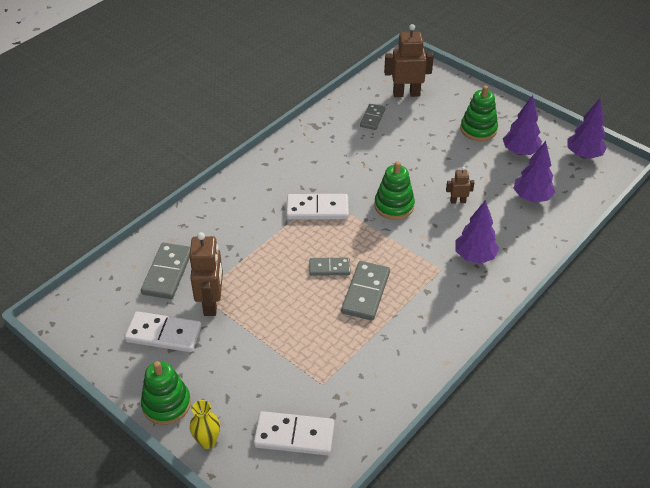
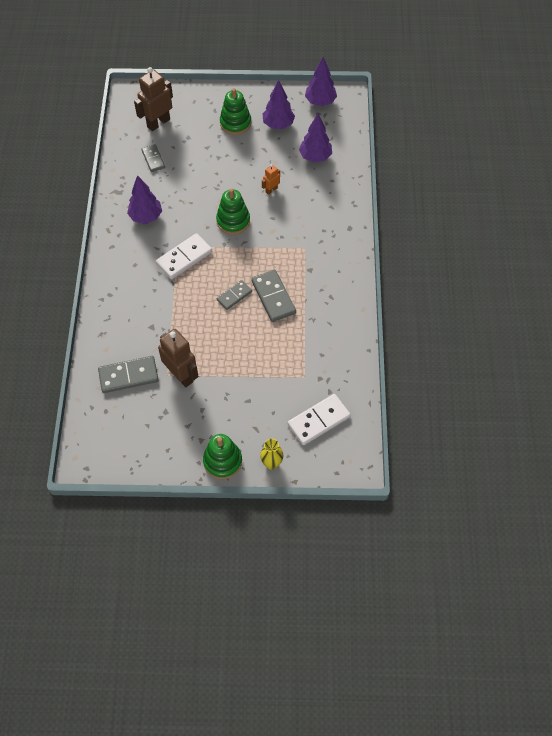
camera: 40 degrees left, 15 degrees up
(164, 334) = (172, 418): white domino -> none
(167, 273) = (128, 375): grey domino -> grey domino turned 75 degrees counterclockwise
(458, 201) = (271, 190): brown robot -> orange robot
(474, 256) = (317, 225): purple tree -> purple tree (146, 216)

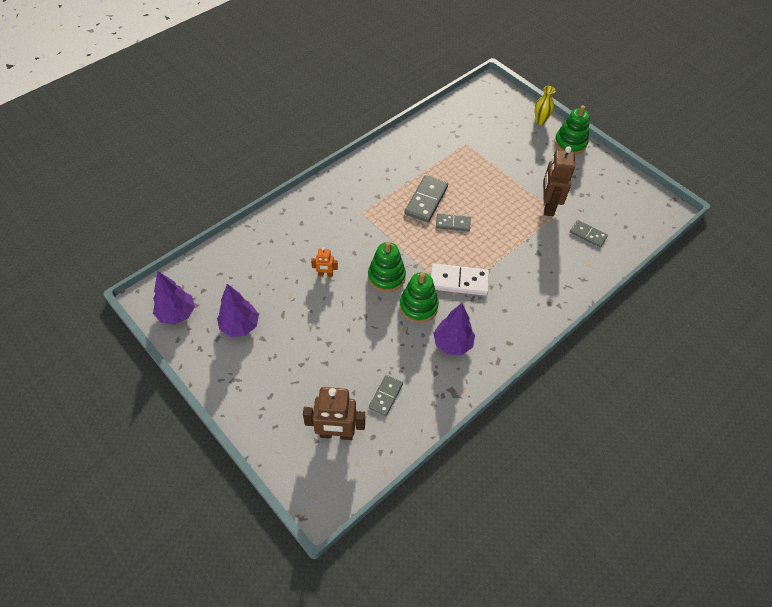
camera: 135 degrees left, 5 degrees down
(128, 375) = (588, 235): grey domino -> grey domino, size x0.62
(235, 123) = (271, 363): green stacking toy -> green stacking toy (418, 306)
(315, 157) = (255, 270): purple tree -> none
(318, 420) = (485, 118): white domino -> none

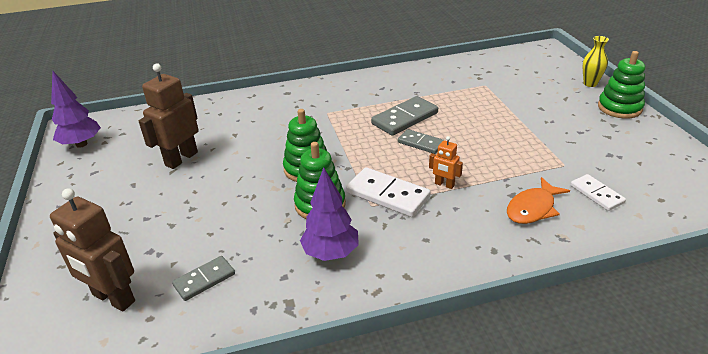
camera: 30 degrees right, 20 degrees down
(240, 326) = (123, 168): purple tree -> none
(325, 274) = (245, 151): orange robot -> orange robot (444, 185)
(548, 206) = (555, 155): brown robot -> brown robot (181, 159)
(556, 260) = (533, 208): none -> orange fish
(588, 235) = (596, 194): grey domino -> white domino

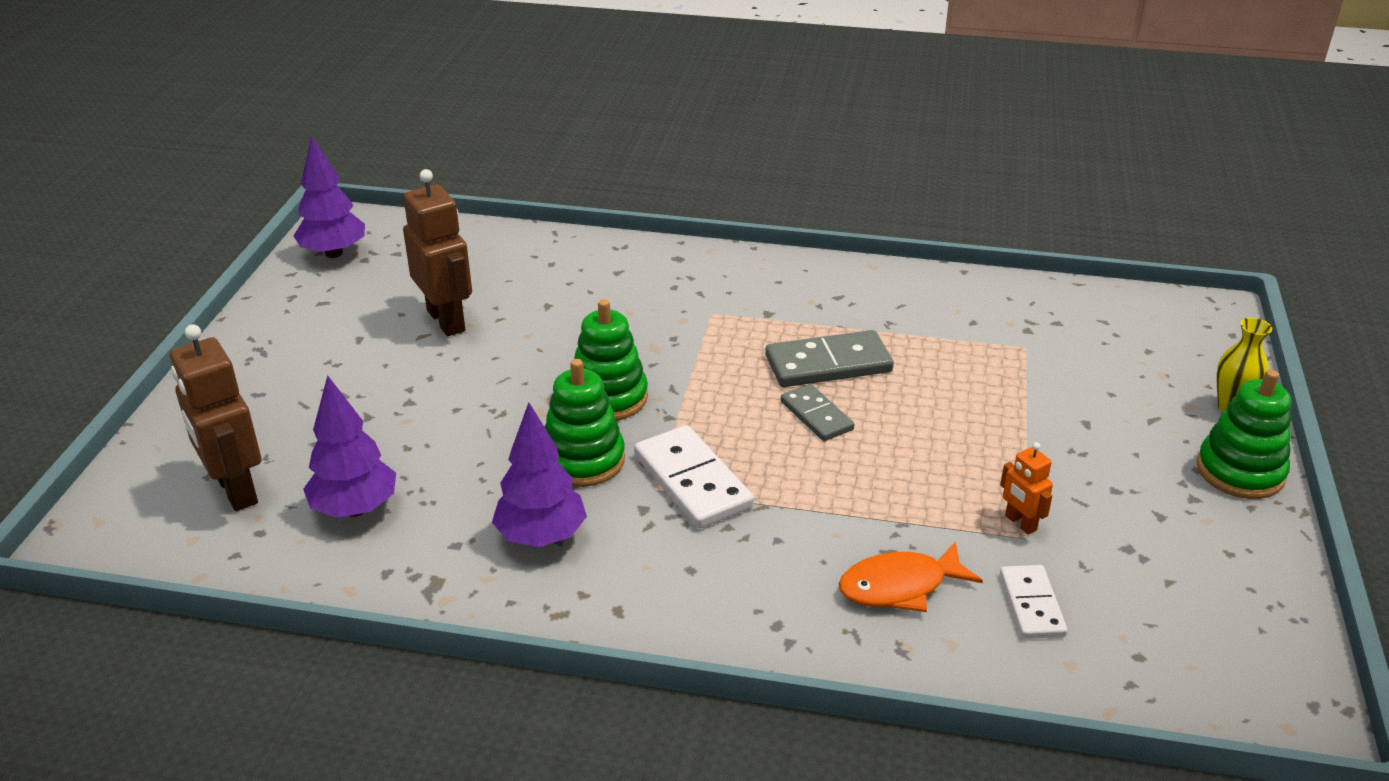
camera: 25 degrees right, 0 degrees up
(181, 159) = (446, 320): brown robot -> brown robot turned 90 degrees clockwise
(204, 280) = (355, 509): grey domino -> purple tree
(444, 185) = (793, 497): orange robot -> orange robot (1020, 523)

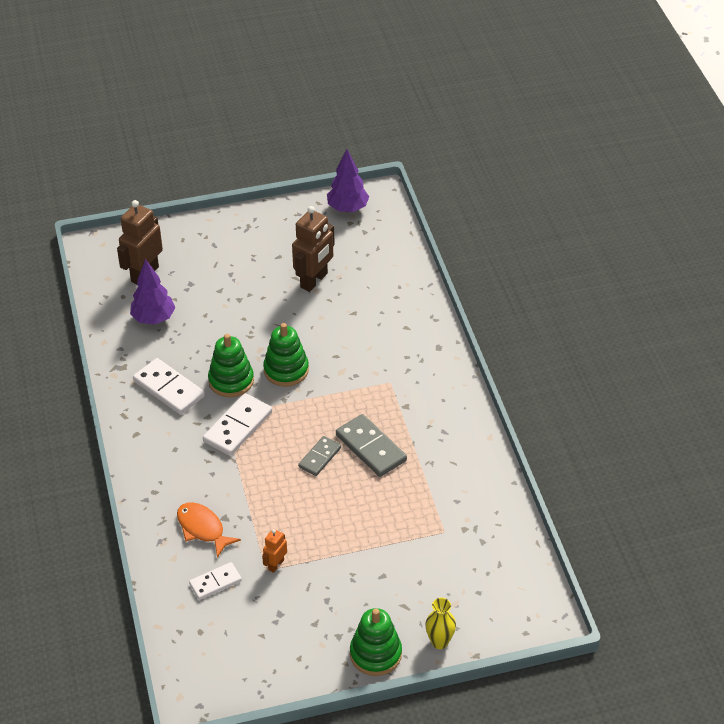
camera: 65 degrees right, 10 degrees up
(541, 537) = (169, 389): purple tree -> white domino

